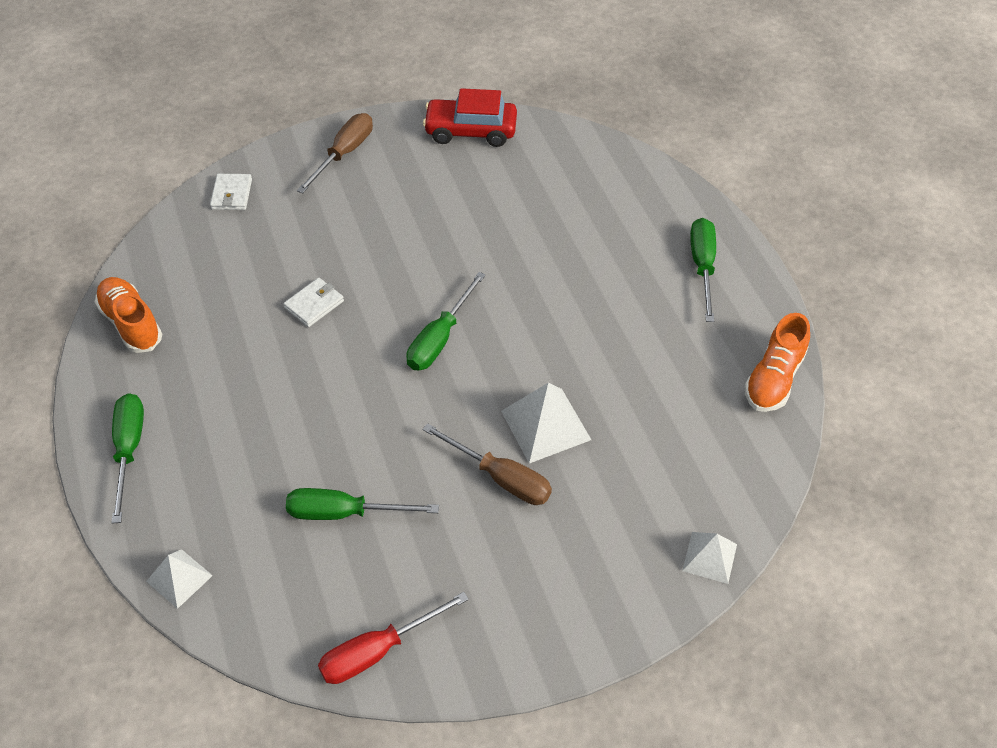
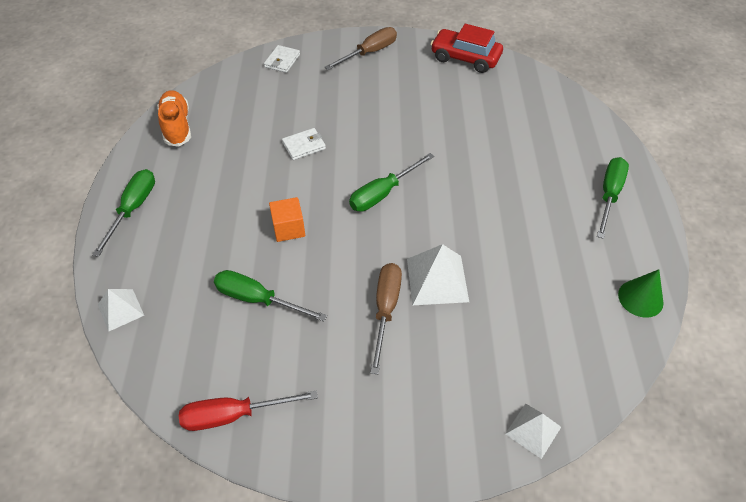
camera: 20 degrees right, 0 degrees up
(343, 416) = (288, 228): none -> orange cube
(501, 478) = (386, 310): brown screwdriver -> brown screwdriver turned 135 degrees counterclockwise
(774, 378) = (640, 298): orange shoe -> green cone

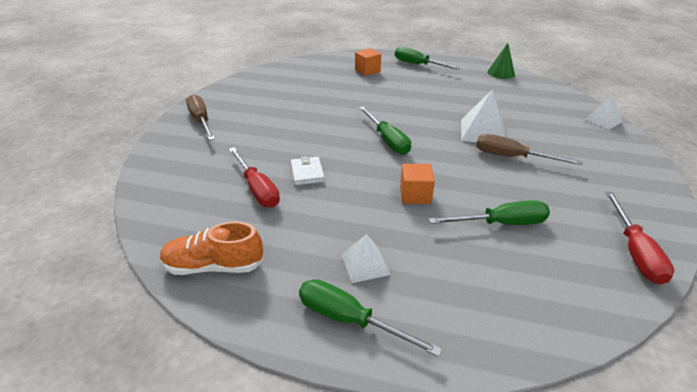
camera: 75 degrees left, 15 degrees down
(120, 310) = (517, 339): white pyramid -> white pyramid (365, 264)
(257, 299) = (501, 223): green screwdriver -> green screwdriver turned 135 degrees counterclockwise
(271, 121) = (257, 189): none -> red screwdriver
(282, 61) = (163, 171): white wallet -> none
(465, 58) = (249, 83): red car -> none
(556, 146) = (367, 70): none -> orange cube

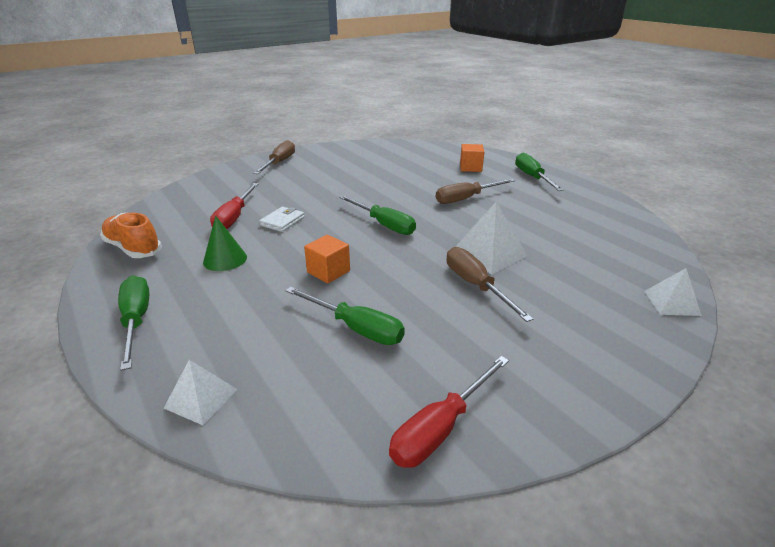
camera: 40 degrees right, 5 degrees down
(365, 264) = (207, 296): white pyramid -> white pyramid (201, 398)
(387, 140) = (384, 224): green screwdriver -> green screwdriver turned 60 degrees counterclockwise
(405, 97) = (466, 199): none -> brown screwdriver
(501, 73) = (619, 212): green cone -> green cone (225, 259)

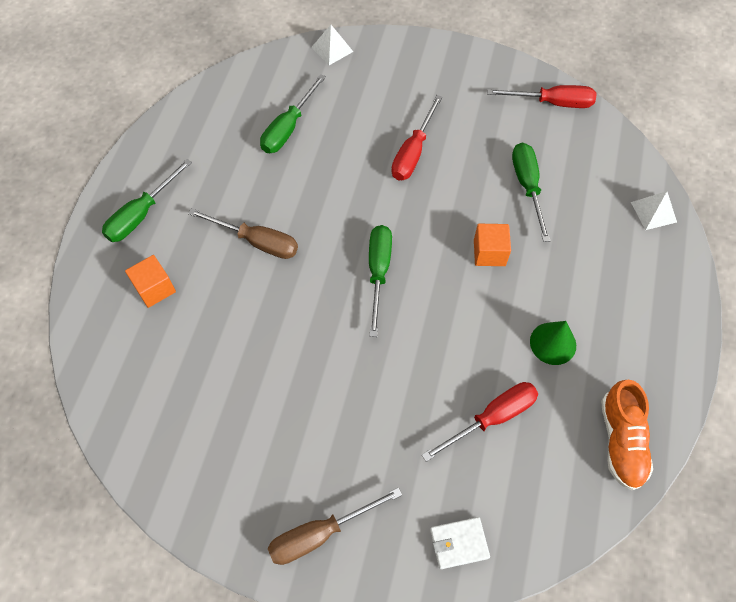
camera: 130 degrees left, 30 degrees up
(136, 320) = (661, 317): green screwdriver -> green screwdriver (288, 128)
(282, 221) = (455, 364): white wallet -> white wallet (459, 543)
(476, 285) = (413, 152): brown screwdriver -> red screwdriver
(489, 253) = (357, 168): white pyramid -> none

